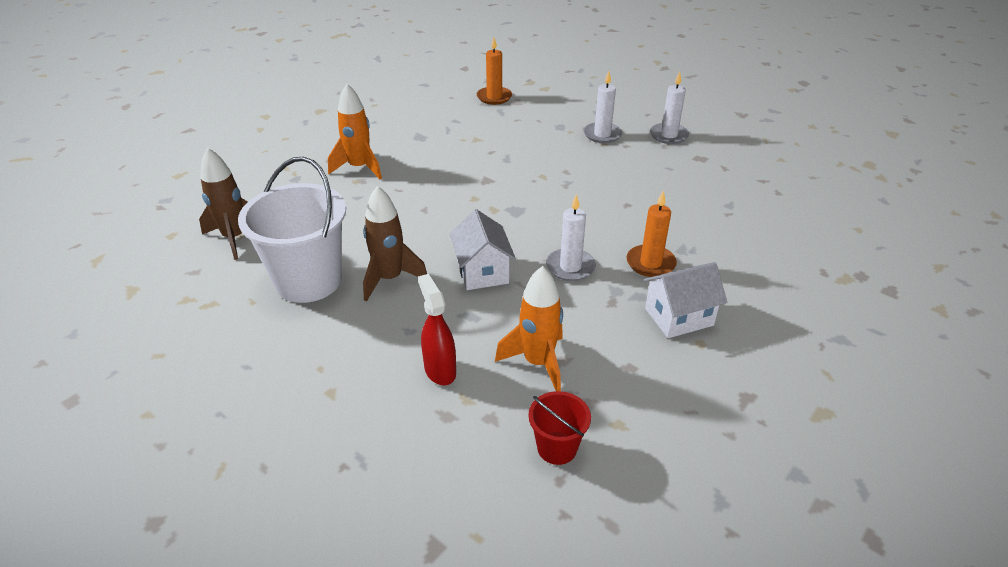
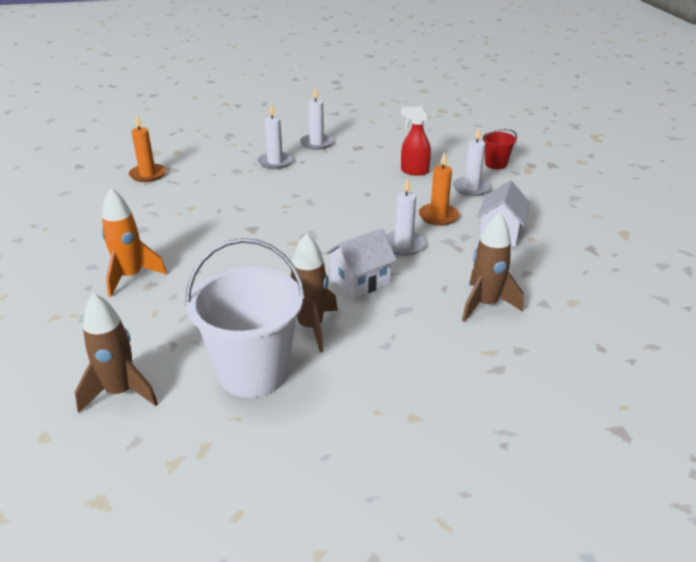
camera: 50 degrees left, 5 degrees down
(440, 370) = (447, 350): red spray bottle -> red spray bottle (414, 171)
(482, 271) = (360, 281): white house -> white house turned 60 degrees counterclockwise
(538, 363) = (485, 305): orange rocket -> brown rocket
(557, 448) = (572, 335): red bucket -> red bucket (495, 164)
(738, 258) = (471, 188): none -> white candle

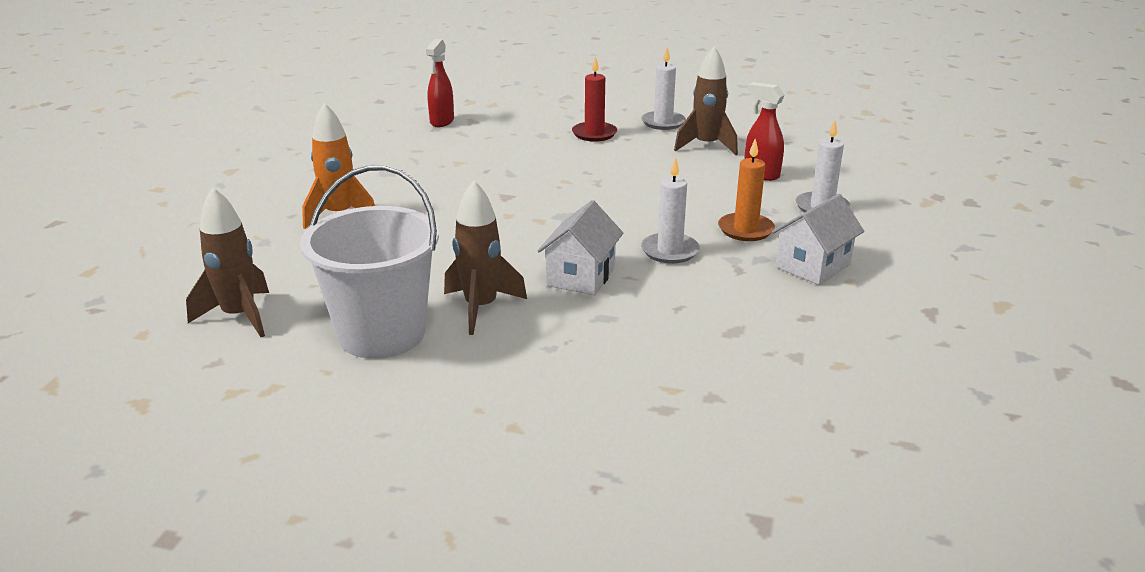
camera: 25 degrees right, 5 degrees down
(148, 174) = (442, 122): orange candle -> red spray bottle
(275, 162) = (594, 134): white candle -> red candle
(360, 281) = (580, 276): white house -> white house turned 60 degrees counterclockwise
(485, 305) = (715, 338): brown rocket -> brown rocket (706, 146)
(495, 164) = (884, 187): red bucket -> none

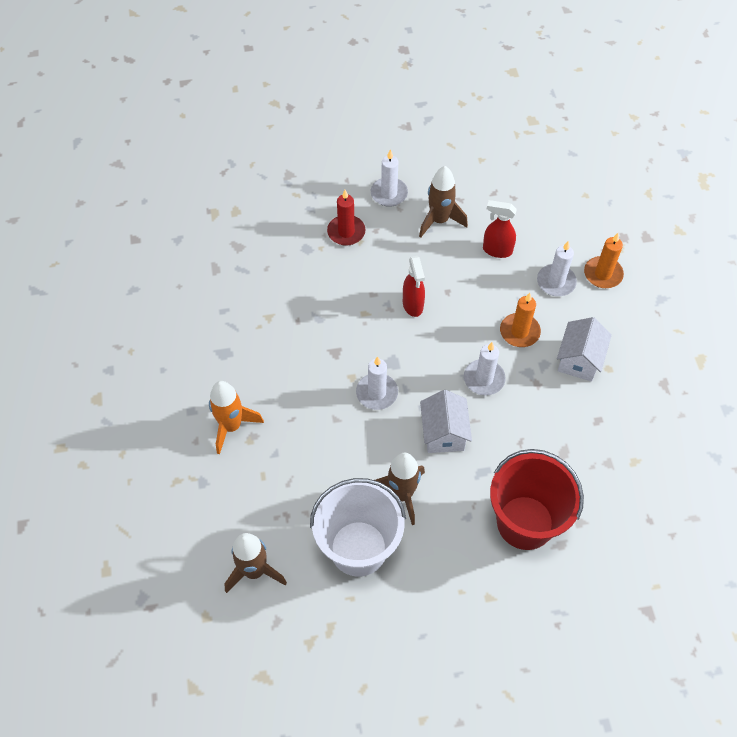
camera: 25 degrees left, 30 degrees up
(442, 122) = (213, 256): red spray bottle -> red spray bottle (413, 305)
(526, 231) = (377, 393): none -> white candle
(628, 374) = (525, 522): none -> red bucket
(891, 214) = (603, 274): none -> orange candle

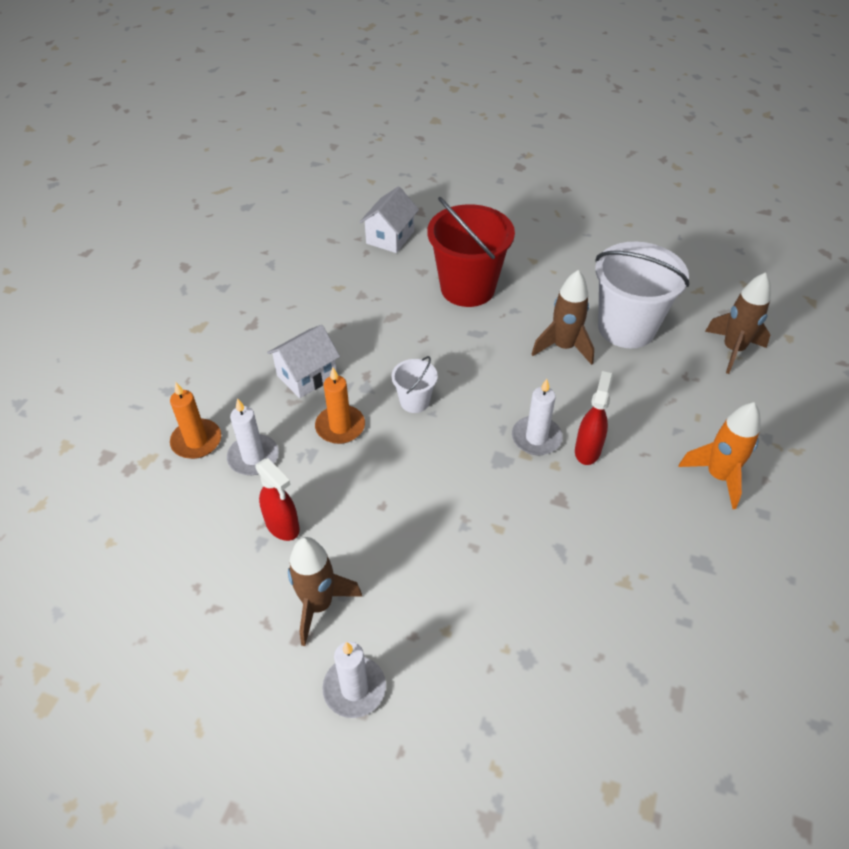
camera: 150 degrees left, 10 degrees down
(346, 232) = (456, 656): red candle -> none
(413, 305) = (434, 510): red spray bottle -> red spray bottle (587, 450)
(443, 433) = (491, 375): white house -> white house (390, 237)
(484, 379) = (414, 401): white candle -> white bucket

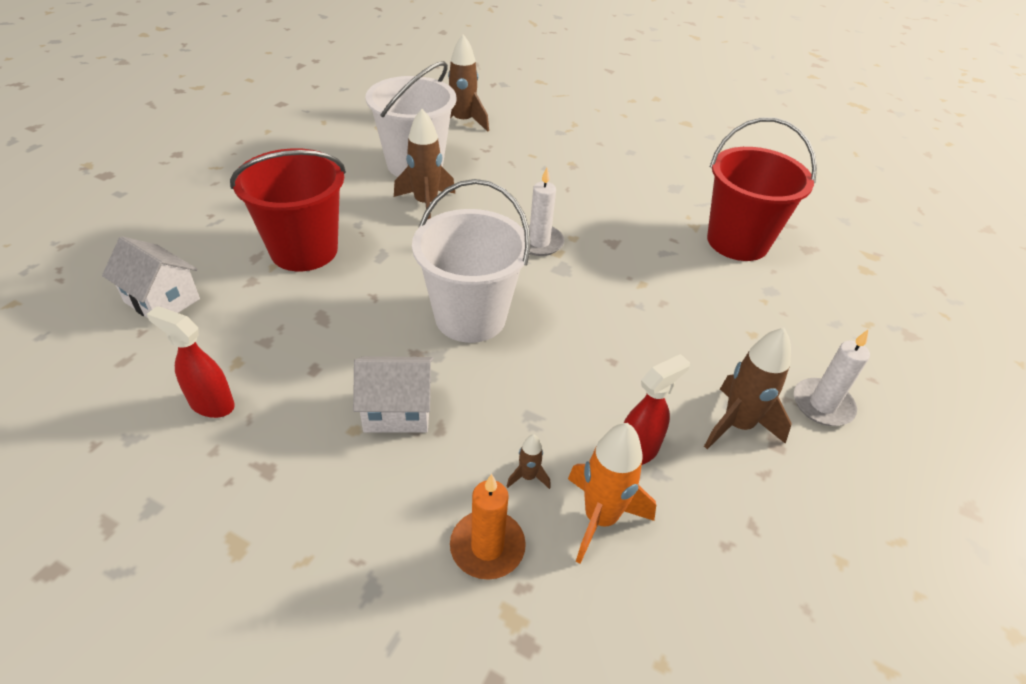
camera: 85 degrees left, 5 degrees down
(253, 457) = (528, 477): white candle -> brown rocket
(307, 376) = (397, 410): white house -> white house turned 60 degrees counterclockwise
(340, 426) = (494, 385): orange candle -> none
(414, 401) = (470, 317): white bucket -> white bucket, size x2.08
(587, 450) = (558, 216): red spray bottle -> red spray bottle (211, 404)
(612, 629) = (737, 241): none -> red bucket
(718, 476) = (595, 161): orange rocket -> orange rocket (600, 518)

